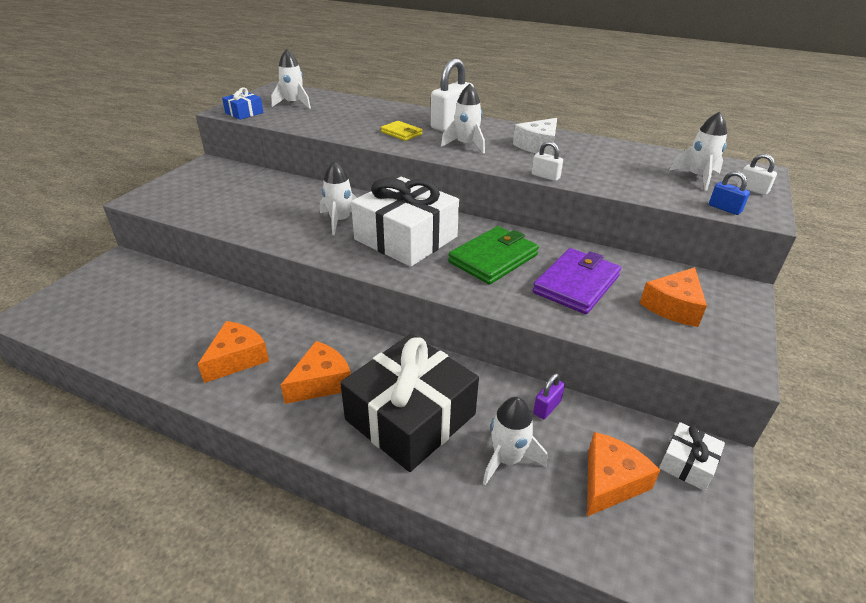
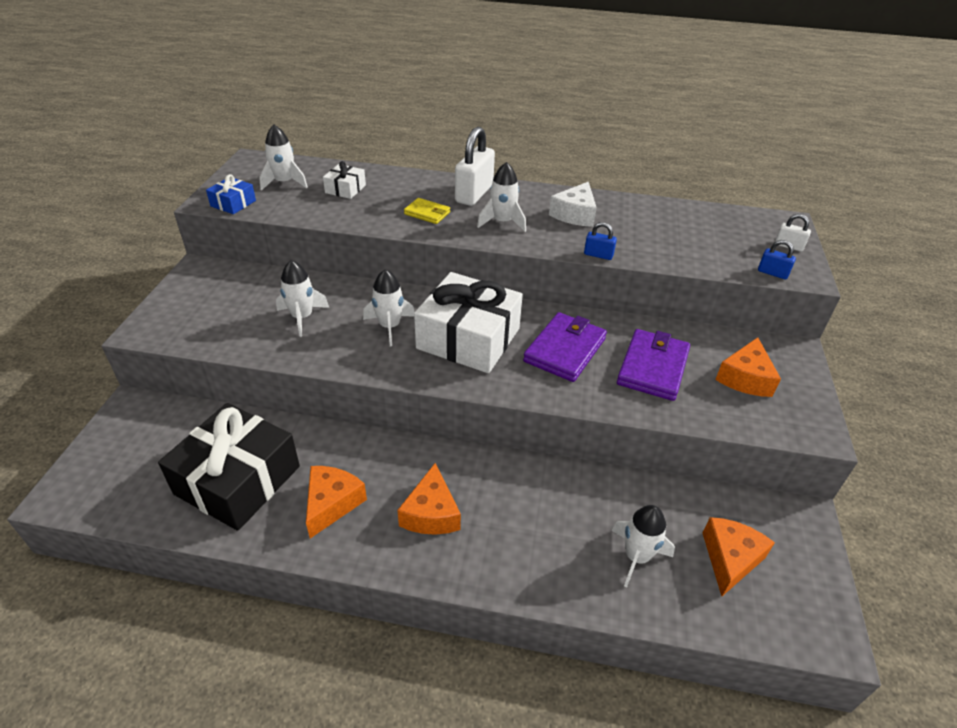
camera: 15 degrees left, 5 degrees up
(321, 382) = (431, 513): orange cheese -> orange cheese turned 150 degrees clockwise
(410, 417) = (533, 532): black gift -> black gift (238, 480)
(493, 258) = (565, 350): green wallet -> purple wallet
(545, 176) = (598, 255): white padlock -> blue padlock
(547, 407) = (652, 496): purple padlock -> none
(687, 463) = (786, 527): white gift -> white gift (345, 189)
(697, 177) = (737, 237): white rocket -> white rocket (302, 317)

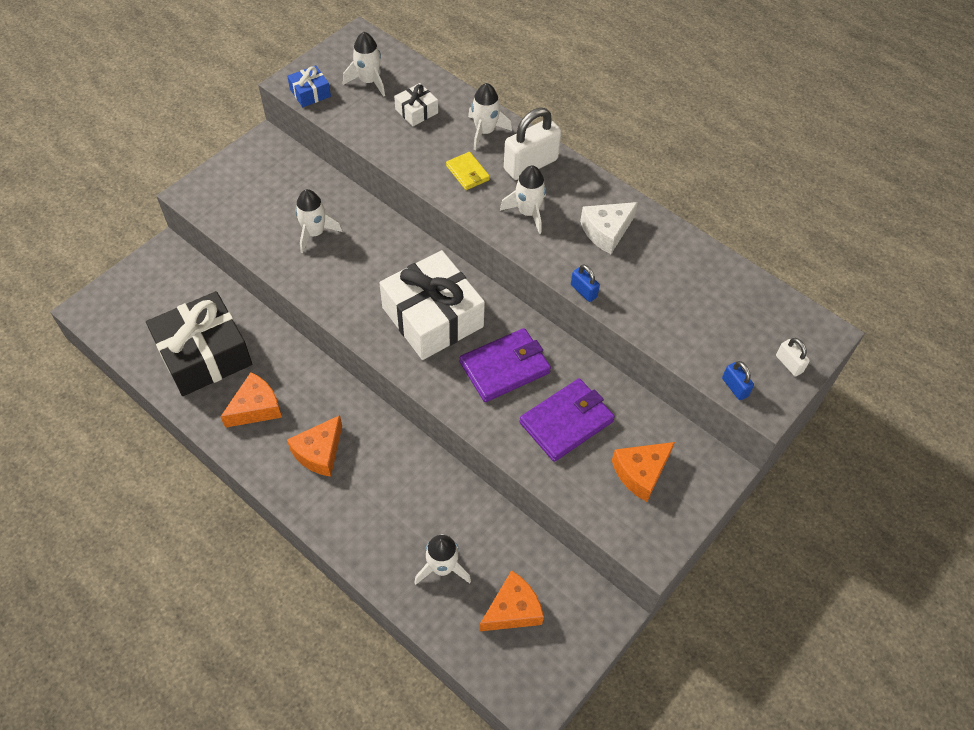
camera: 30 degrees right, 15 degrees up
(389, 326) = (377, 274): white rocket -> white rocket (485, 132)

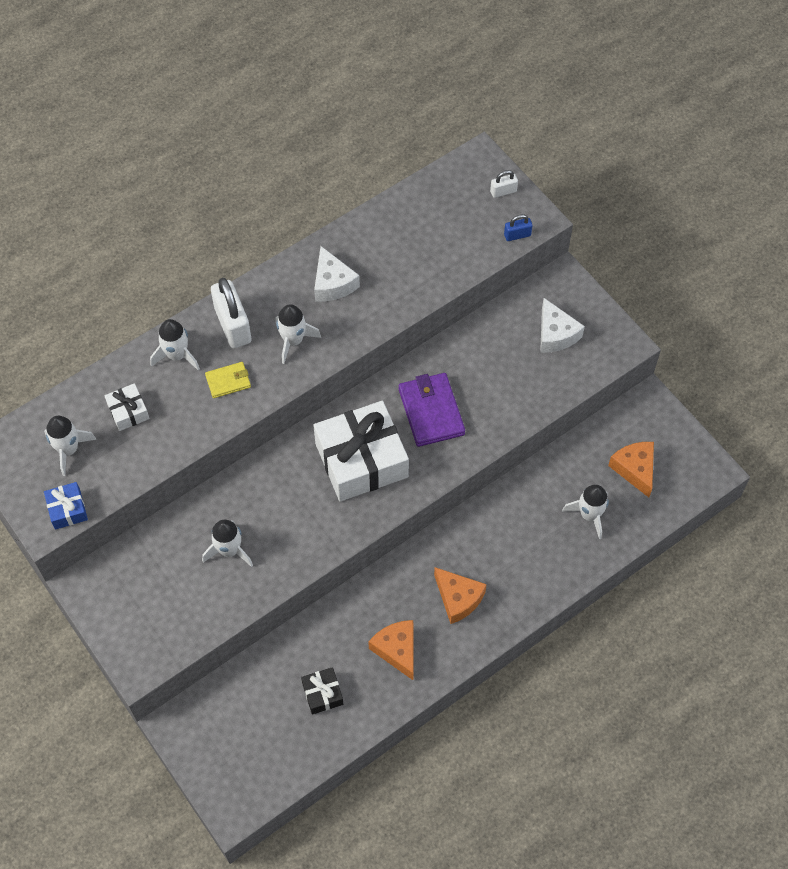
camera: 75 degrees left, 5 degrees up
(204, 354) = (322, 693): black gift -> black gift, size x0.45
(566, 422) = (497, 376): purple wallet -> none
(583, 291) = (395, 317): blue padlock -> none
(641, 473) = (555, 334): orange cheese -> white cheese

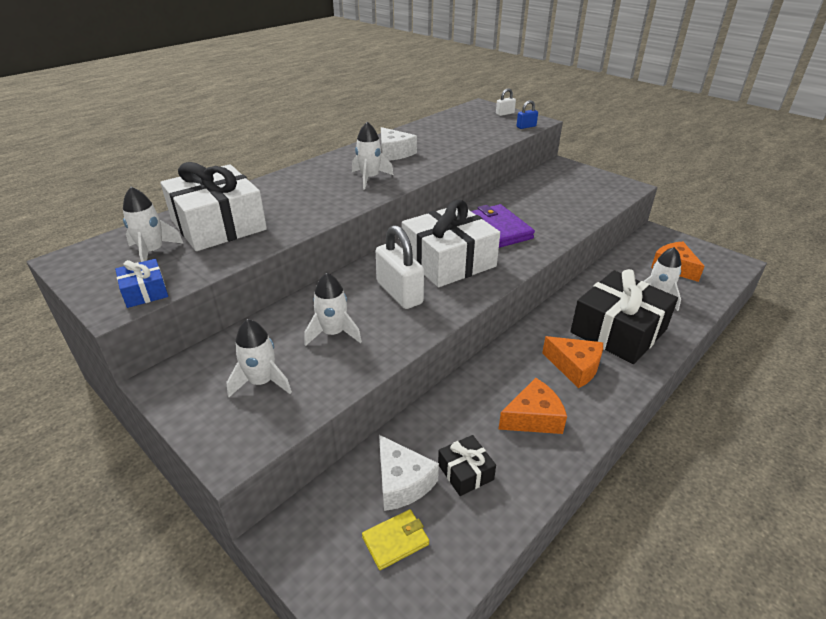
camera: 10 degrees left, 25 degrees down
(128, 411) = (218, 225): white gift -> white gift, size x2.22
(177, 355) = (265, 193): white rocket -> white rocket (261, 382)
(228, 381) = (315, 201): yellow wallet -> yellow wallet (395, 541)
(233, 325) = (315, 176): white padlock -> white padlock (399, 293)
(397, 650) = (533, 418): orange cheese -> orange cheese turned 105 degrees clockwise
(522, 558) = (618, 331): none -> black gift
(555, 334) = (574, 186): white cheese -> white cheese (402, 482)

